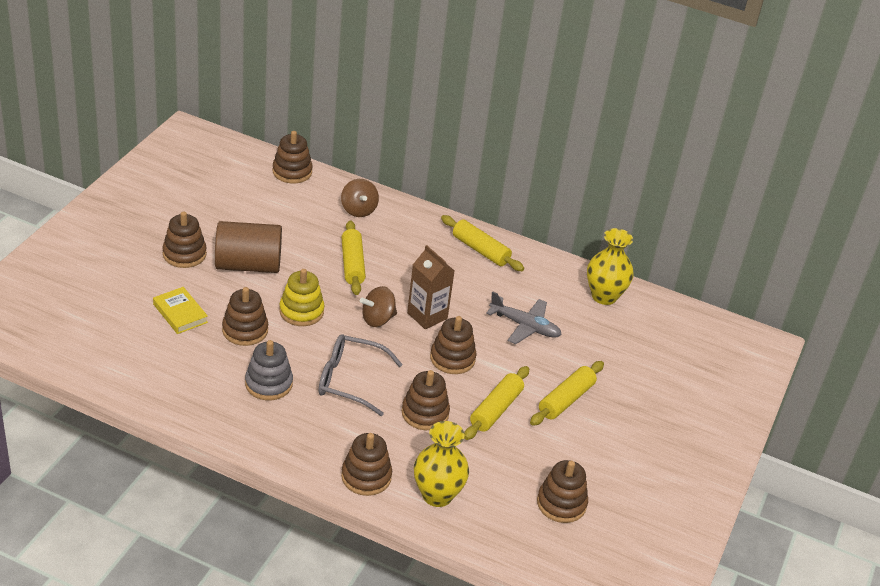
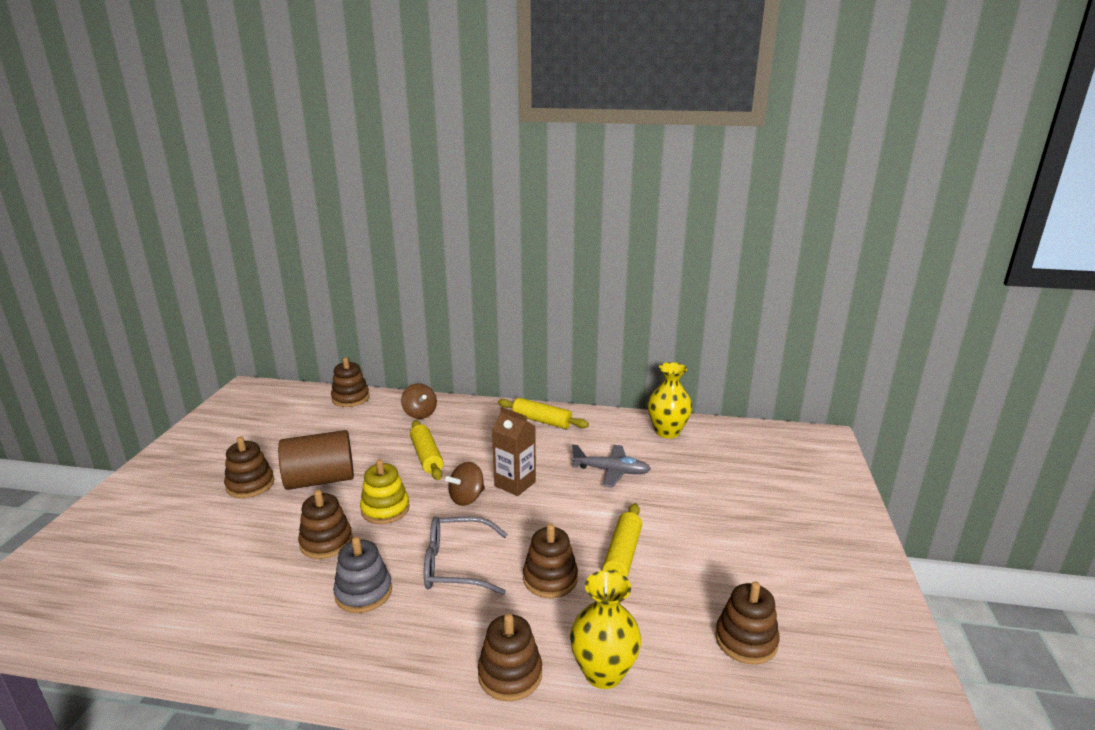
camera: 10 degrees left, 15 degrees down
(180, 313) = (249, 542): yellow book -> none
(452, 358) = (556, 516): brown stacking toy -> none
(566, 400) = (686, 527): yellow rolling pin -> none

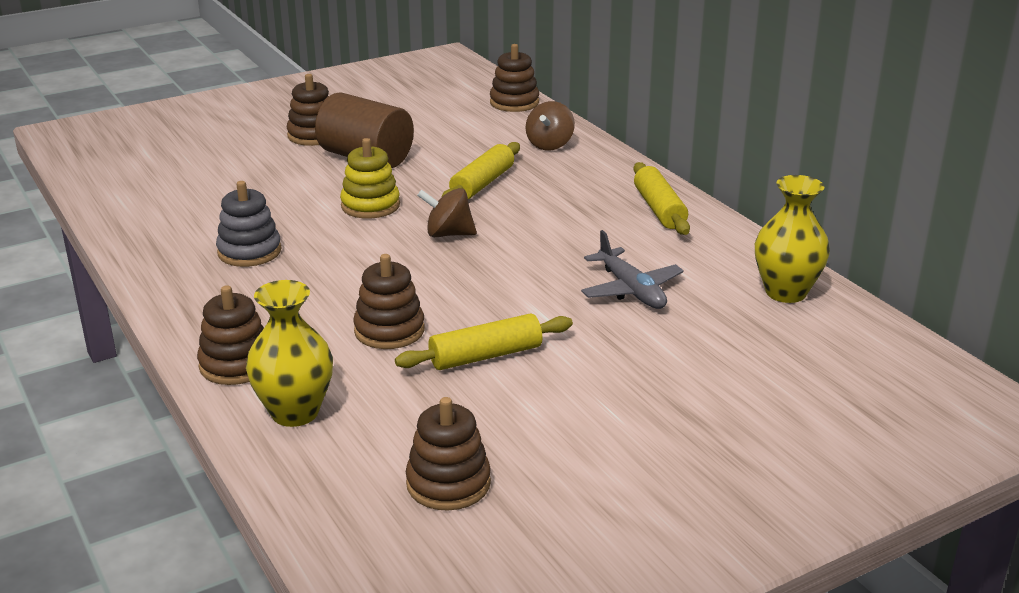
camera: 50 degrees right, 5 degrees up
(326, 542) = (288, 204): brown stacking toy -> none
(457, 565) = (342, 275): grey glasses -> none
(515, 484) = (513, 247): brown carton -> none

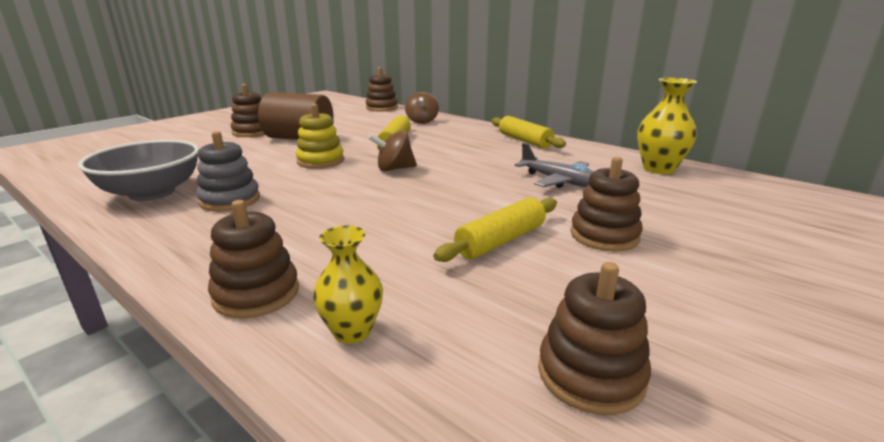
camera: 20 degrees left, 5 degrees down
(177, 227) = (152, 193): none -> grey bowl
(295, 412) = (352, 331): yellow vase -> yellow vase, size x0.66
(389, 330) = (398, 236): brown stacking toy -> brown stacking toy (604, 235)

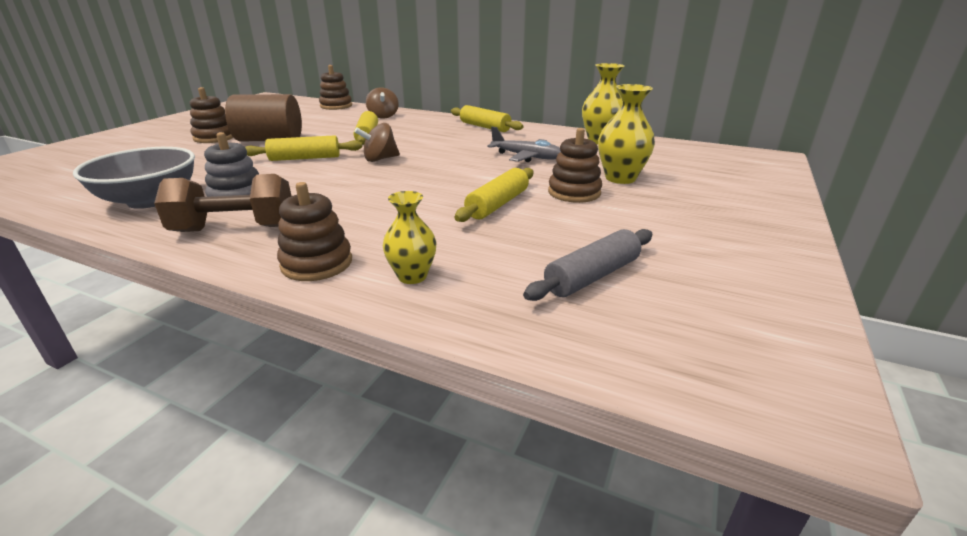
camera: 15 degrees left, 5 degrees up
(204, 236) = (235, 229): none -> brown dumbbell
(320, 161) = (305, 158): yellow stacking toy -> yellow rolling pin
(590, 374) = (592, 276): brown stacking toy -> grey rolling pin
(673, 222) = (620, 178): none -> yellow vase

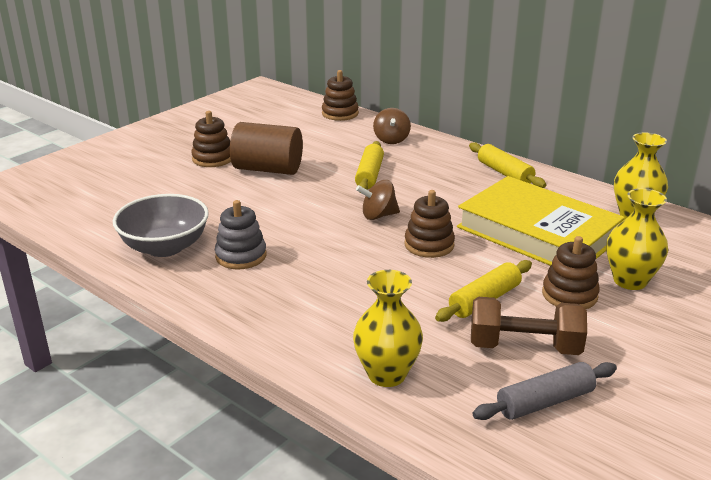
camera: 15 degrees right, 0 degrees up
(235, 229) = (240, 295): brown dumbbell -> brown dumbbell (524, 347)
(305, 158) = (303, 204): yellow rolling pin -> none
(317, 263) = (308, 347): brown stacking toy -> brown stacking toy (429, 245)
(412, 276) = (387, 374): yellow vase -> yellow vase, size x1.52
(527, 157) = (538, 233): grey plane -> yellow book

